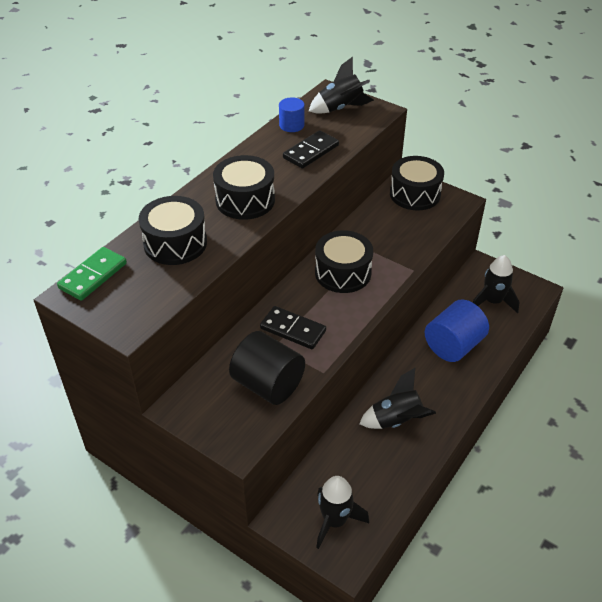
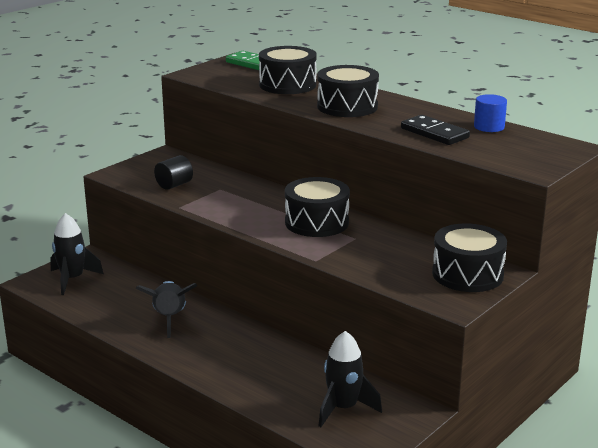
camera: 95 degrees right, 20 degrees down
(268, 384) = (174, 185): black cylinder -> black cylinder, size x0.56
(293, 329) = (238, 196): black domino -> none
(340, 108) = (534, 150): black rocket -> none
(453, 345) = (268, 366): blue cylinder -> none

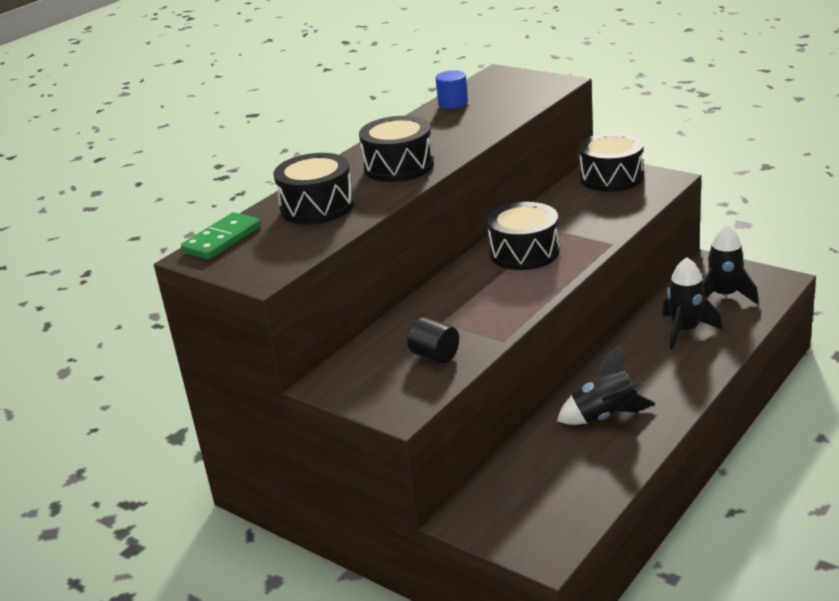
camera: 90 degrees left, 5 degrees up
(72, 279) = (529, 517): black rocket -> black rocket (685, 330)
(434, 133) = (476, 122): black domino -> none

